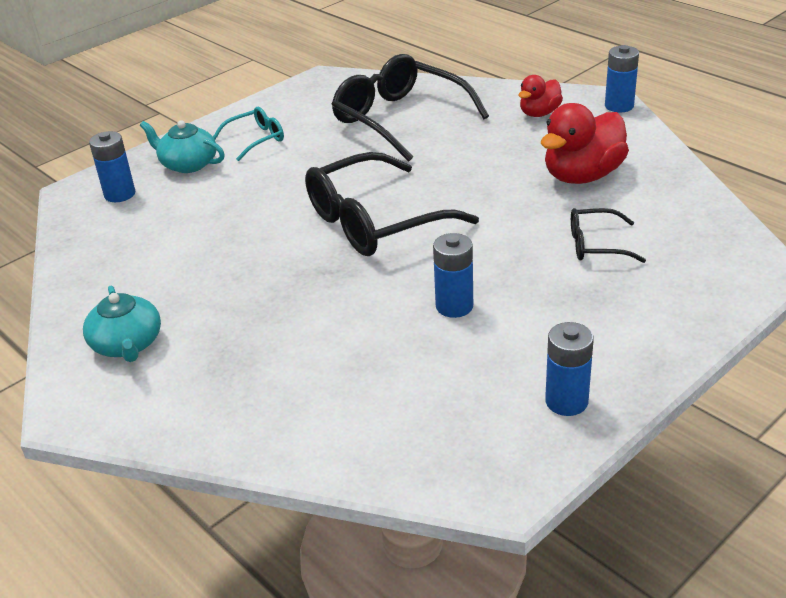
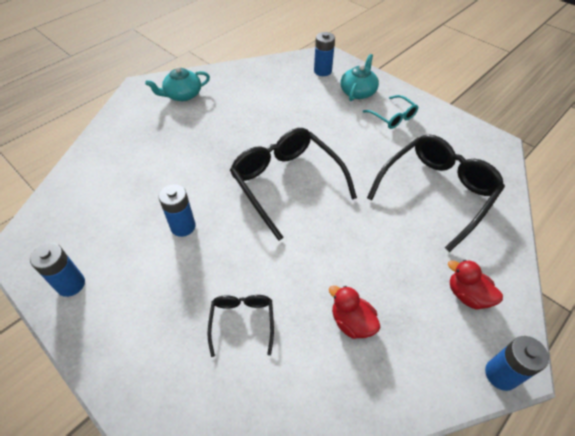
camera: 85 degrees right, 15 degrees up
(582, 176) = (352, 322): red duck -> red duck, size x0.58

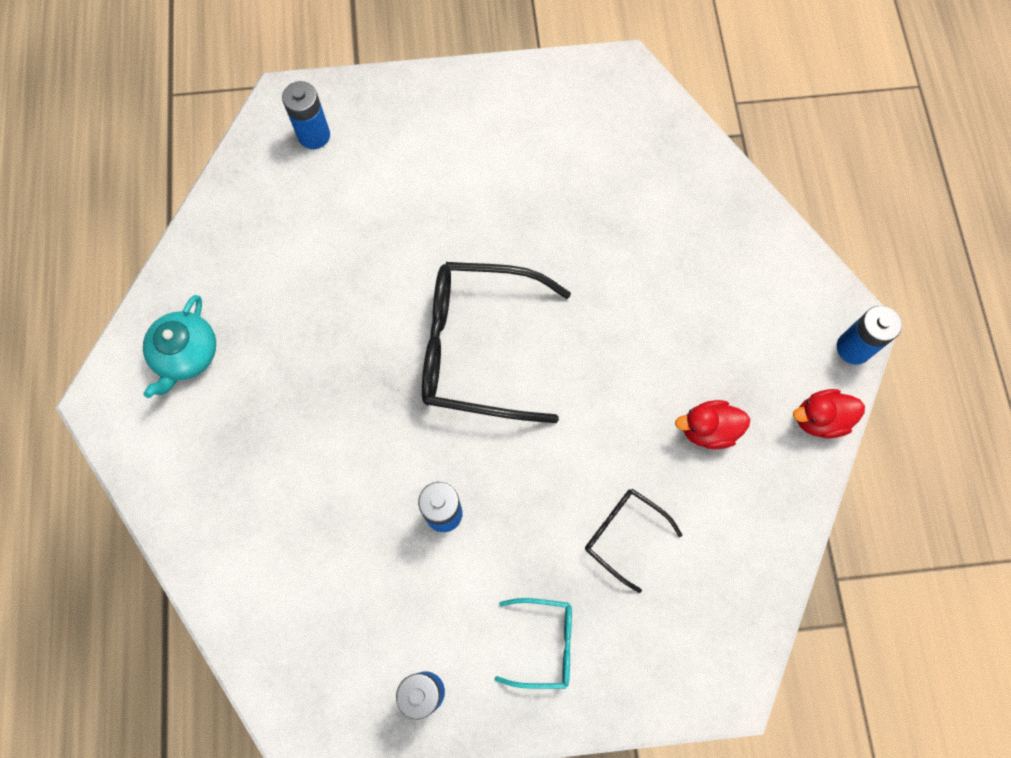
camera: 50 degrees left, 20 degrees up
(358, 92) = (398, 130): turquoise teapot -> none
(393, 117) = (482, 135): turquoise glasses -> turquoise glasses (544, 643)
(437, 192) = (631, 202): black glasses -> none
(467, 295) = (766, 298): red duck -> red duck (820, 419)

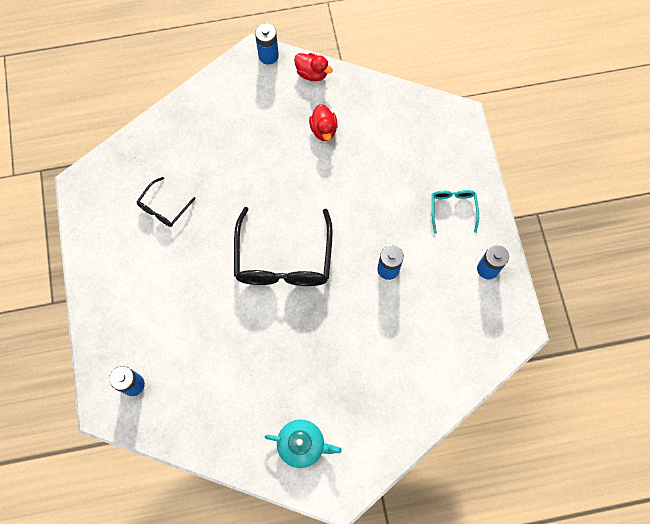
camera: 95 degrees left, 0 degrees up
(623, 534) = (388, 171): black glasses -> black glasses (163, 208)
(820, 419) = (312, 73): red duck -> red duck turned 45 degrees counterclockwise

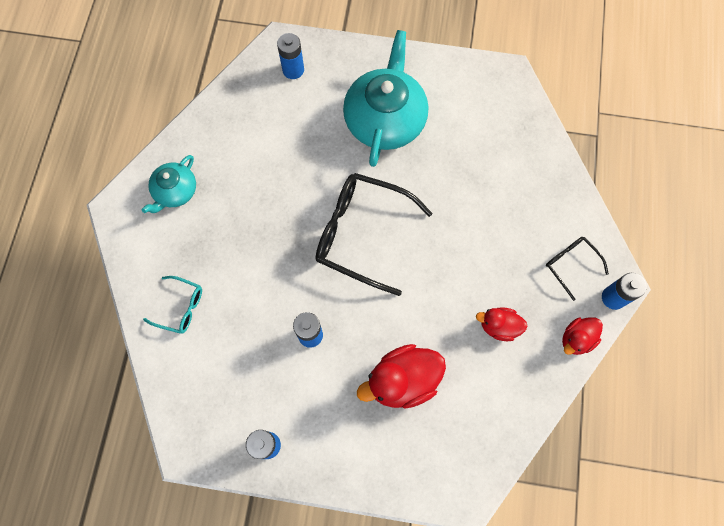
camera: 110 degrees right, 0 degrees up
(162, 278) = (385, 119): none -> turquoise teapot
(163, 208) = (458, 139): black glasses -> black glasses (570, 264)
(395, 186) = (402, 381): none -> red duck
(453, 209) = (352, 436): turquoise glasses -> turquoise glasses (181, 307)

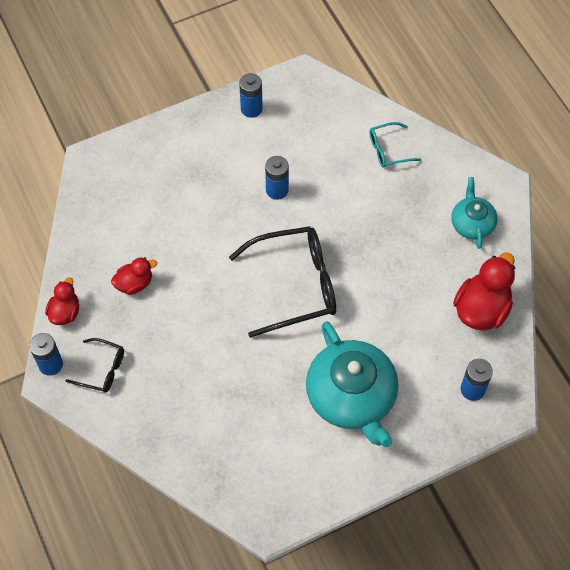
camera: 145 degrees right, 10 degrees down
(402, 381) = (185, 202): red duck -> red duck (481, 309)

